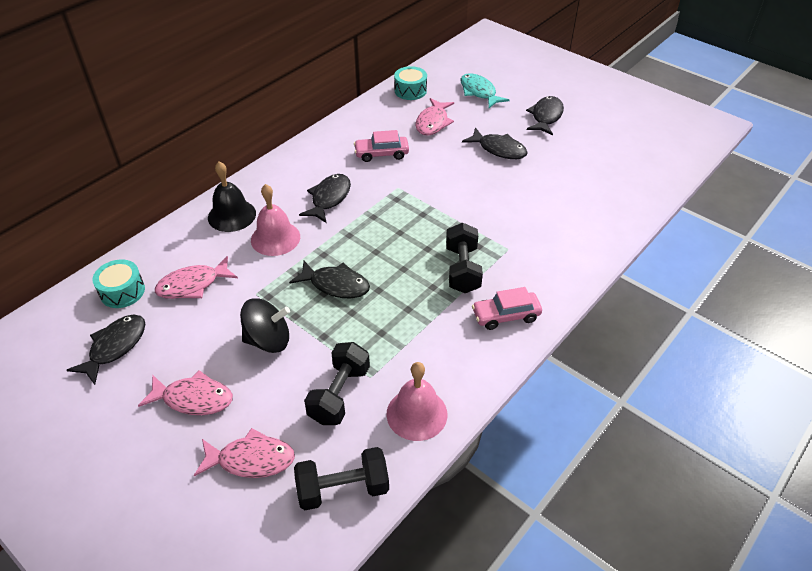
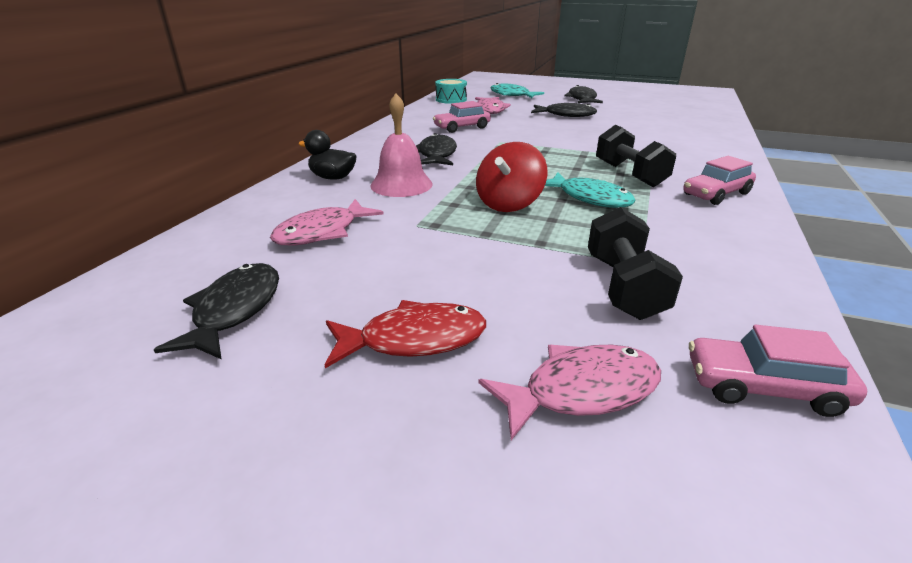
camera: 20 degrees left, 15 degrees down
(122, 291) = (216, 254): turquoise drum -> none
(193, 399) = (414, 339): pink fish -> red fish
(232, 215) = (333, 178): black bell -> black duck
(268, 340) = (472, 258): black spinning top -> none
(336, 285) = (509, 204): black fish -> red spinning top
(343, 489) = (763, 387): black dumbbell -> pink car
(401, 294) = (590, 198): none -> turquoise fish
(417, 414) = (741, 282): pink bell -> none

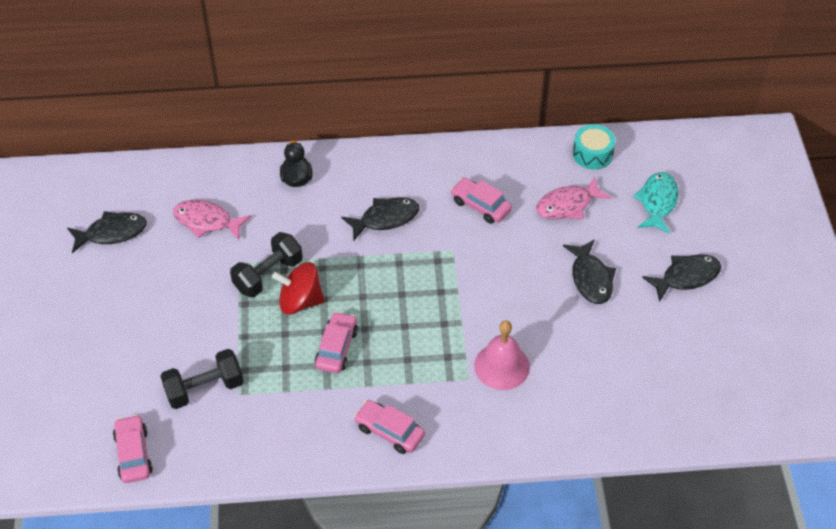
camera: 65 degrees right, 20 degrees up
(401, 184) = (304, 225): pink bell -> pink bell (502, 366)
(414, 339) = (117, 313): red fish -> none
(581, 391) = (105, 386): pink fish -> none
(590, 198) = (336, 348): turquoise fish -> pink car
(629, 174) = (407, 366): black dumbbell -> black dumbbell (268, 275)

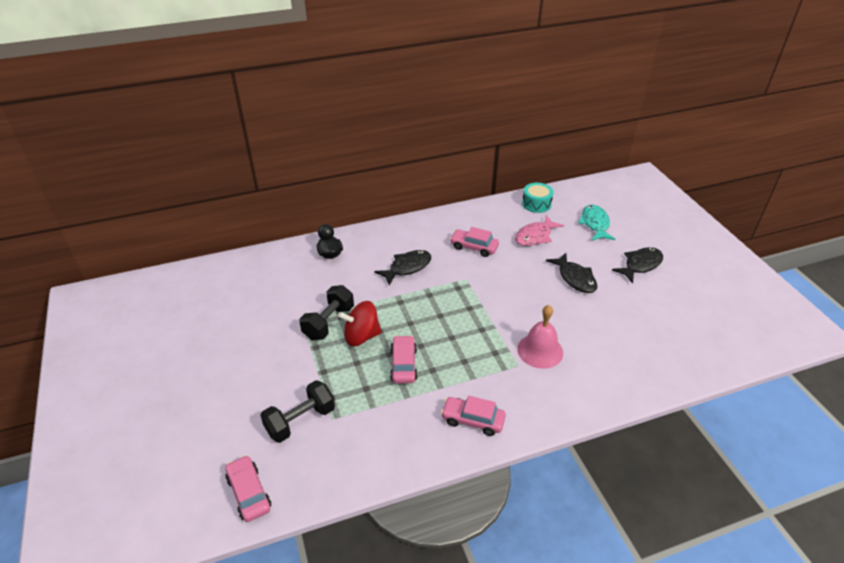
camera: 15 degrees left, 10 degrees down
(112, 233) = (189, 316): black fish -> none
(207, 221) = (267, 294): pink fish -> none

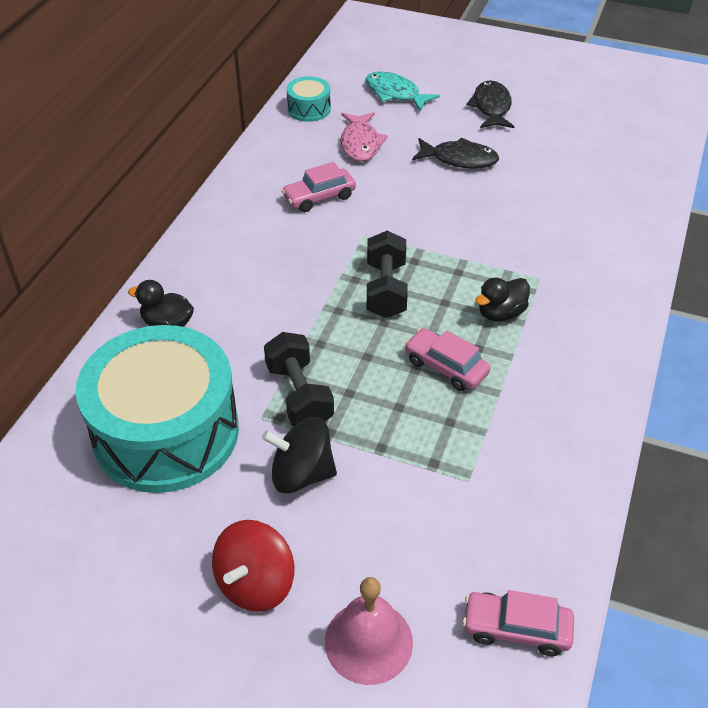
camera: 50 degrees left, 5 degrees up
(265, 294) = (166, 432): none -> turquoise drum
(280, 353) = (301, 474): none -> black spinning top
(300, 421) = (443, 514): black dumbbell -> black dumbbell (386, 290)
(361, 336) = (358, 378): red spinning top -> red spinning top (255, 583)
(407, 267) = (285, 270): black fish -> none
(469, 364) = (500, 313): none -> black duck
(472, 420) = (583, 359): pink car -> none
(540, 350) = (535, 249): pink bell -> pink bell (368, 641)

